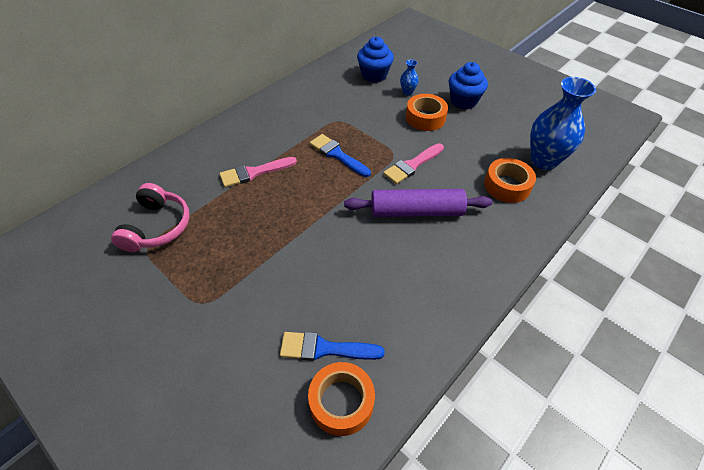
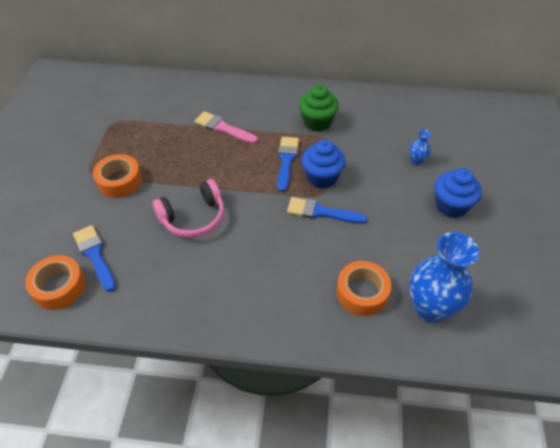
camera: 55 degrees right, 0 degrees up
(157, 227) = (134, 115): pink headphones -> pink headphones (193, 217)
(313, 116) = (317, 122): none -> green cupcake
(374, 75) = (413, 128): blue cupcake -> blue cupcake (321, 177)
(412, 165) = (321, 212): pink brush -> blue brush
(416, 211) = (268, 242): purple rolling pin -> none
(425, 118) = (394, 190): orange tape -> orange tape (119, 181)

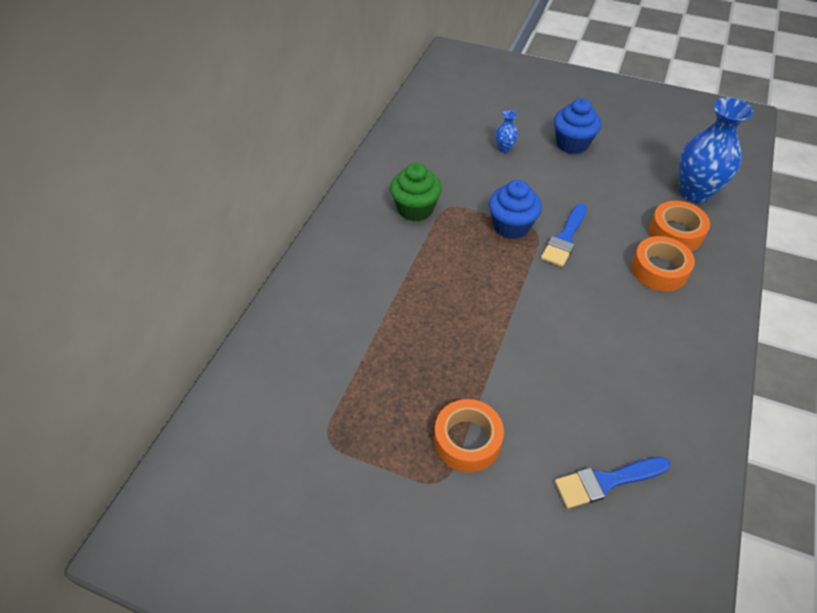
camera: 75 degrees left, 0 degrees up
(59, 287) = (658, 531): orange tape -> orange tape (659, 270)
(193, 217) = (554, 359): pink headphones -> none
(223, 128) = (393, 302): pink brush -> none
(286, 160) = (475, 250): blue brush -> none

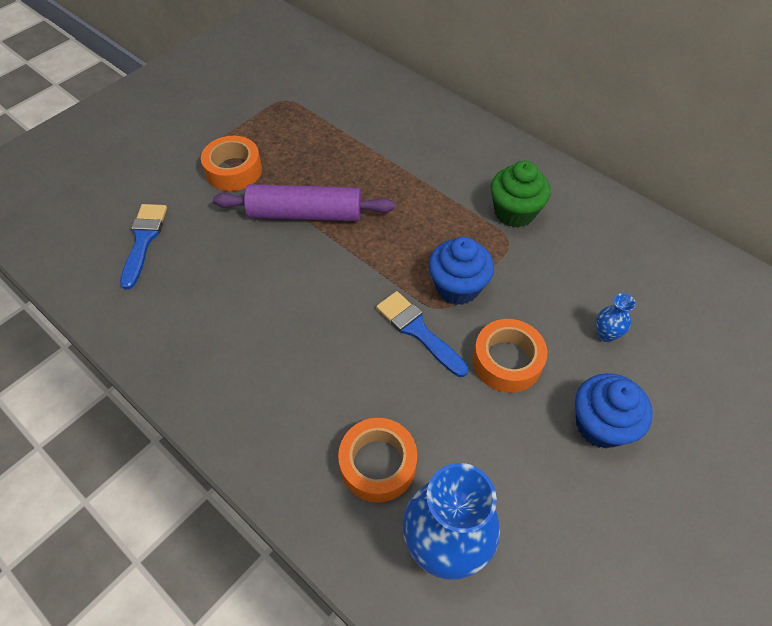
camera: 110 degrees right, 5 degrees up
(492, 350) = (305, 213): none -> purple rolling pin
(659, 270) = (328, 406): orange tape -> orange tape (507, 361)

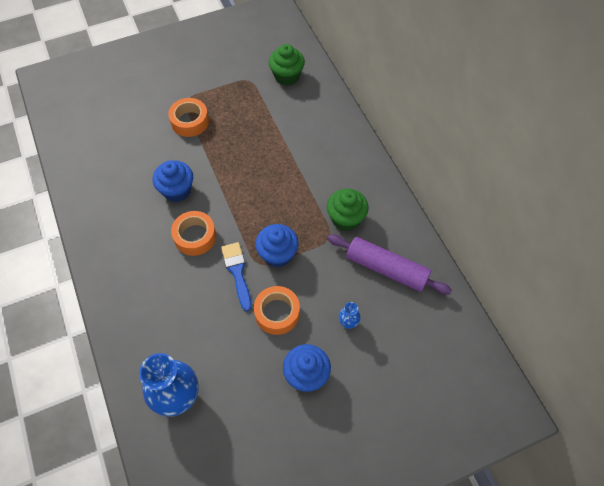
camera: 25 degrees right, 5 degrees up
(144, 240) = (115, 150): blue brush -> none
(267, 259) = (177, 190): none -> blue cupcake
(305, 213) = (216, 168): purple rolling pin -> purple rolling pin (386, 269)
(332, 81) = (287, 76): none -> green cupcake
(378, 464) = (169, 339): orange tape -> orange tape (195, 236)

